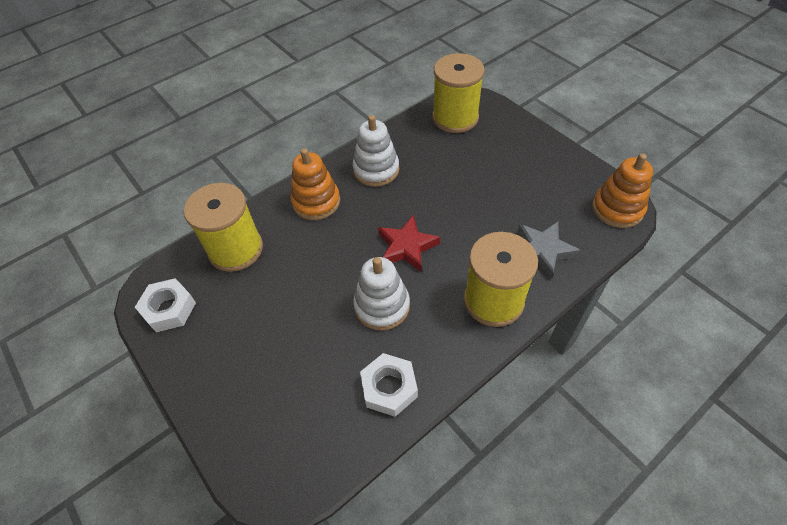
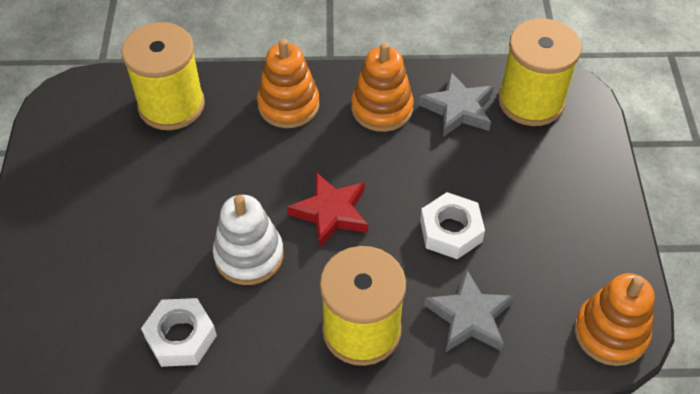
camera: 35 degrees right, 0 degrees up
(169, 309) = (68, 125): white nut -> white nut (450, 231)
(376, 170) = (382, 108): white stacking toy -> orange stacking toy
(420, 145) = (458, 109): none -> grey star

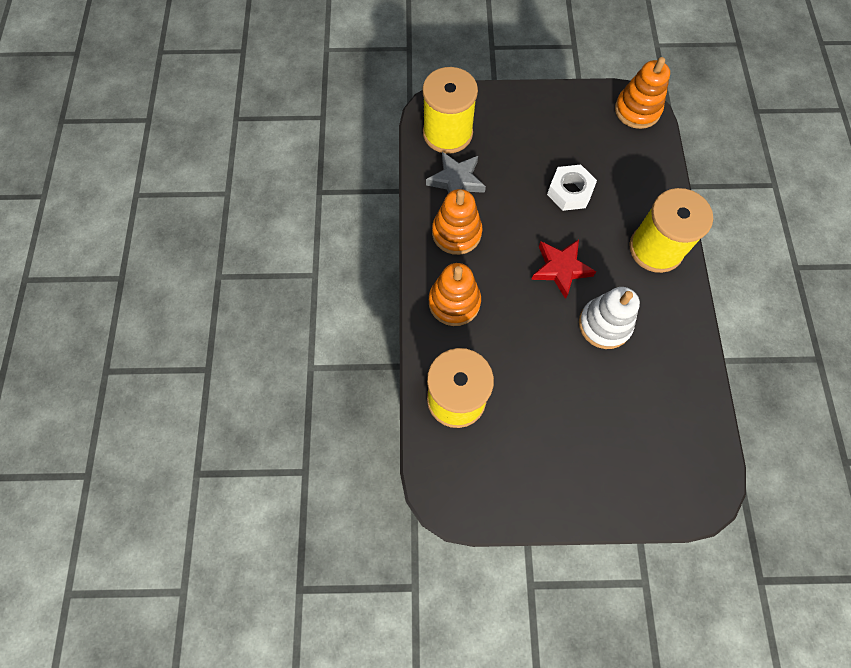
camera: 90 degrees left, 15 degrees up
(181, 337) = (679, 367): white nut -> none
(469, 317) = (636, 185): grey star -> none

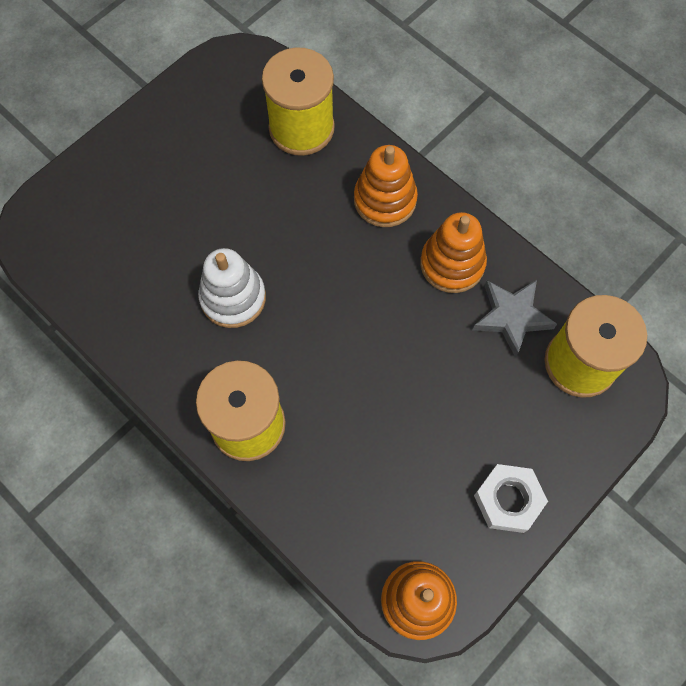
camera: 135 degrees right, 0 degrees up
(560, 269) = (322, 316): red star -> none
(570, 192) = (391, 411): white nut -> white nut (508, 500)

